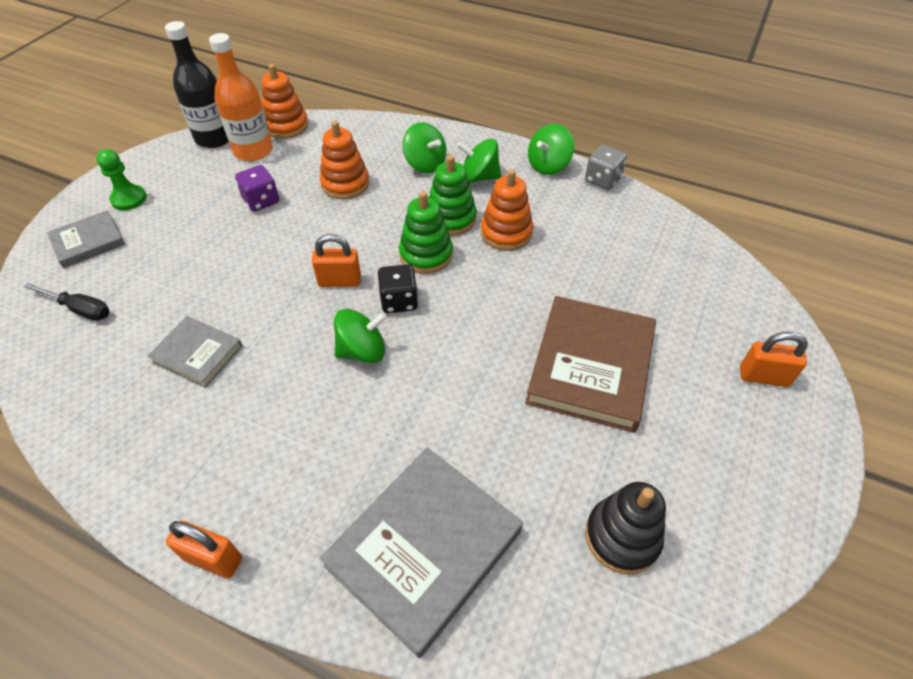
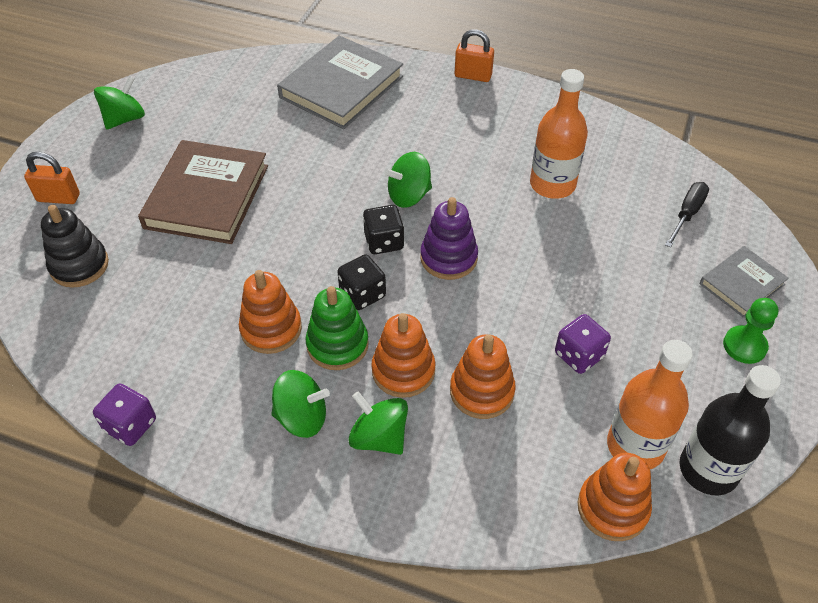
camera: 175 degrees right, 0 degrees up
(80, 309) = (687, 214): black screwdriver -> black screwdriver turned 105 degrees clockwise
(197, 354) = (552, 184): grey book -> orange bottle
(339, 281) = (448, 258): orange padlock -> purple stacking toy
(401, 199) = (403, 371): none -> orange stacking toy
(426, 255) = (362, 294): green stacking toy -> black dice
(548, 166) = (201, 448): green spinning top -> green spinning top (124, 119)
(602, 180) = (130, 425): grey dice -> purple dice
(622, 537) = (212, 99): black stacking toy -> black stacking toy (79, 265)

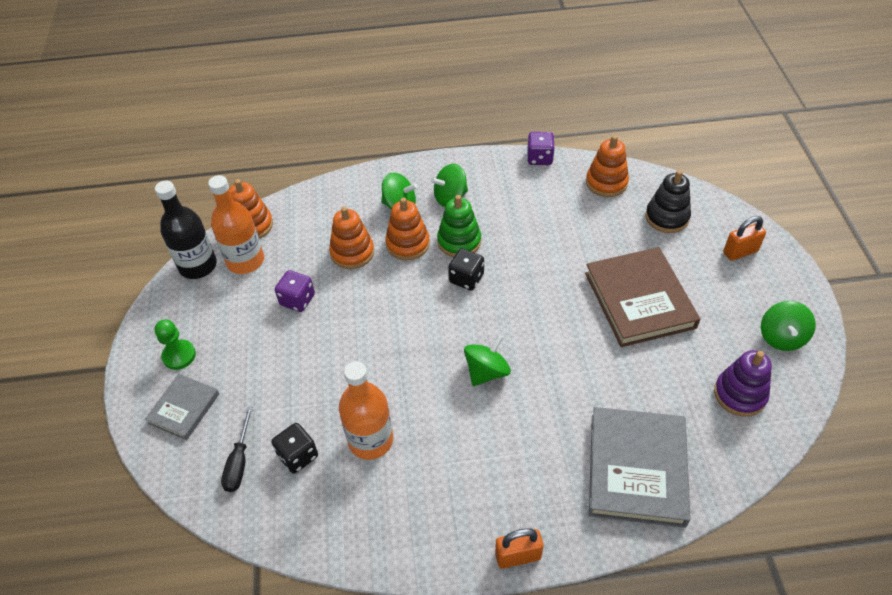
camera: 155 degrees right, 0 degrees up
(271, 329) = (508, 233): orange stacking toy -> orange stacking toy (606, 183)
(384, 242) = (478, 323): black dice -> black dice (298, 456)
(448, 258) = (422, 331): purple stacking toy -> purple stacking toy (740, 394)

